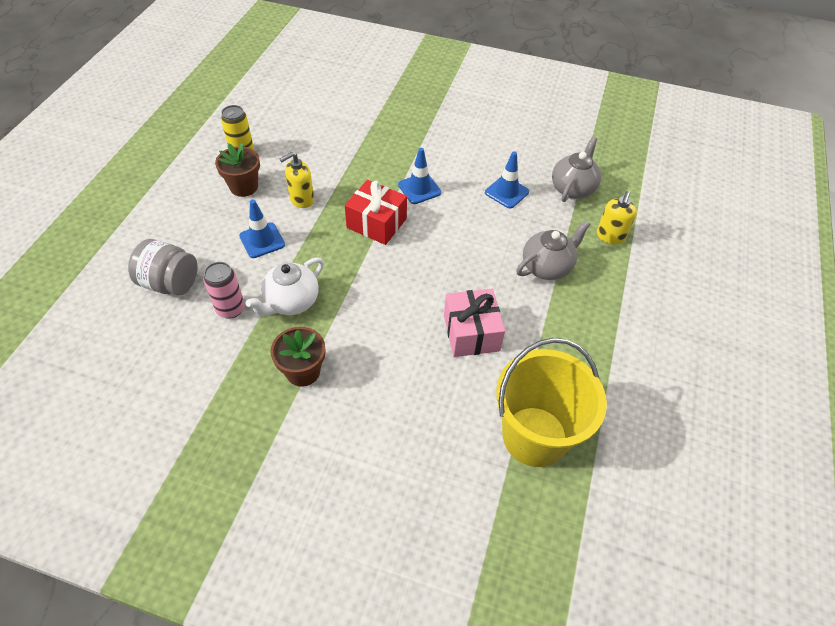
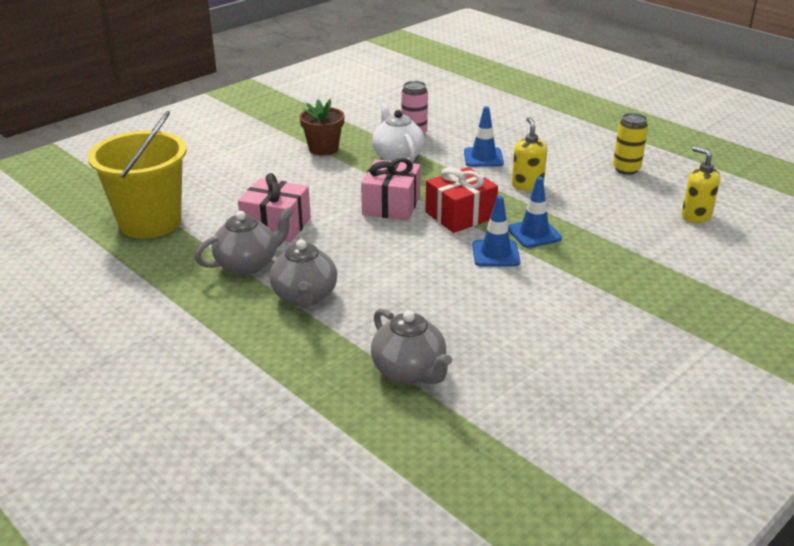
camera: 120 degrees right, 20 degrees down
(170, 283) = (464, 117): grey jar -> none
(244, 187) = (567, 161): brown flower pot -> none
(387, 270) = (391, 205): none -> pink gift
(506, 192) = (444, 313): blue traffic cone -> blue traffic cone (534, 233)
(537, 321) = (248, 264): none -> grey teapot
(610, 236) = (301, 365): yellow soap dispenser -> yellow soap dispenser (696, 216)

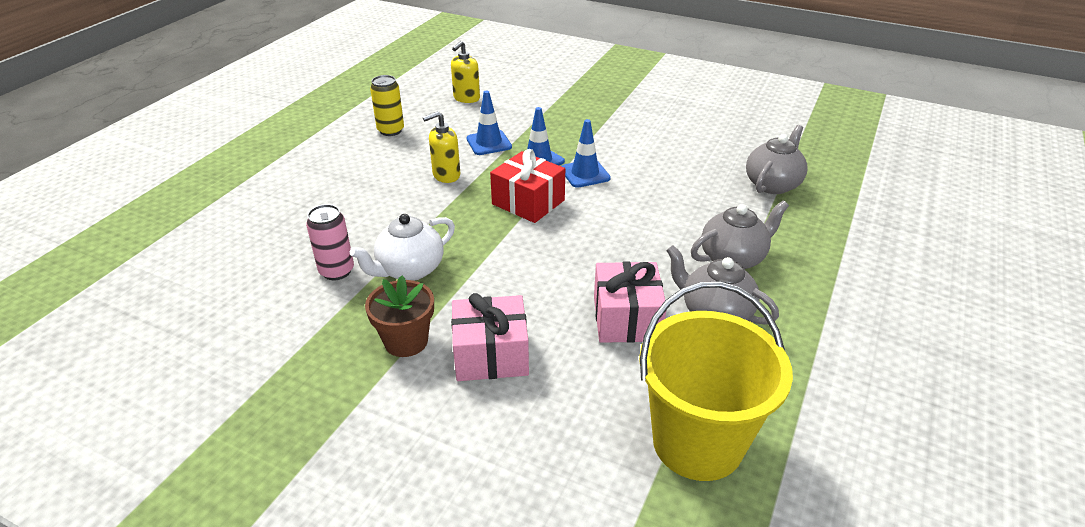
camera: 110 degrees left, 5 degrees up
(391, 205) = (531, 248): pink gift -> pink gift (491, 355)
(483, 157) = (391, 209): blue traffic cone -> blue traffic cone (489, 143)

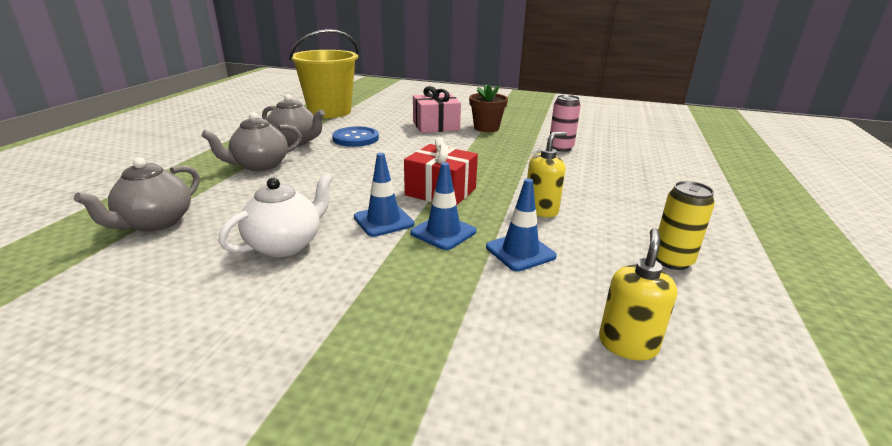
camera: 170 degrees right, 10 degrees down
(410, 270) = (511, 150): white teapot -> white teapot (285, 244)
(626, 318) = (356, 138): pink gift -> blue button

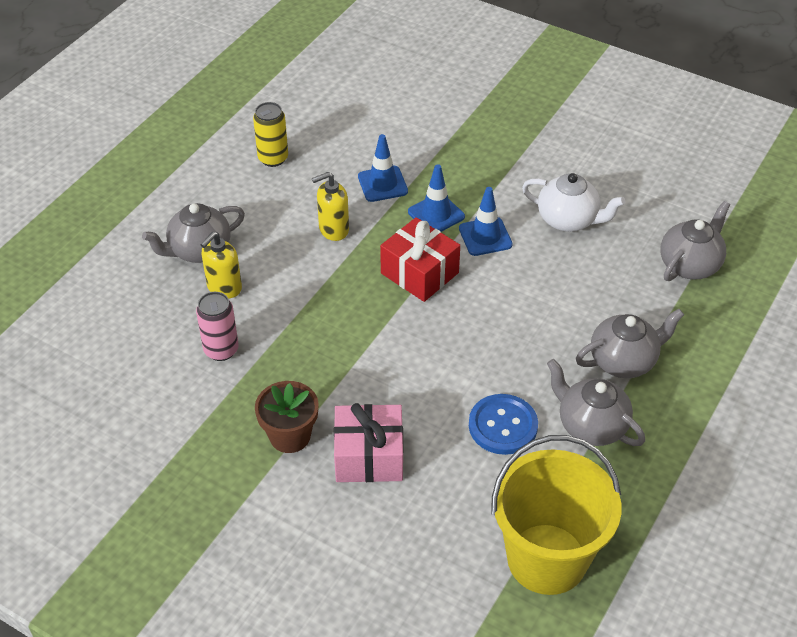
camera: 165 degrees left, 20 degrees up
(285, 244) = (568, 220): white teapot -> white teapot turned 120 degrees counterclockwise
(627, 344) = (360, 111): yellow soap dispenser -> yellow soap dispenser (224, 288)
(642, 186) = (199, 250): none -> grey teapot

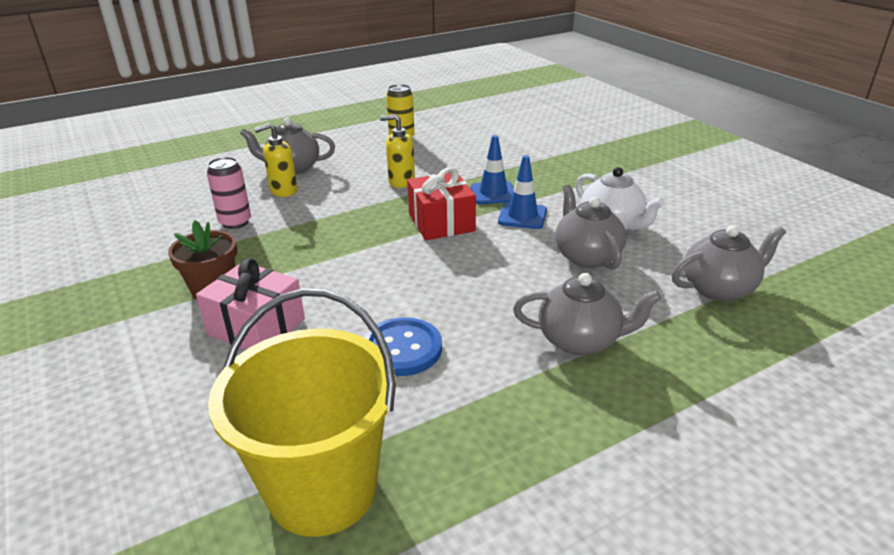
camera: 30 degrees right, 15 degrees down
(382, 184) = (468, 168): blue traffic cone -> none
(591, 426) = (493, 382): grey teapot -> grey teapot (586, 256)

